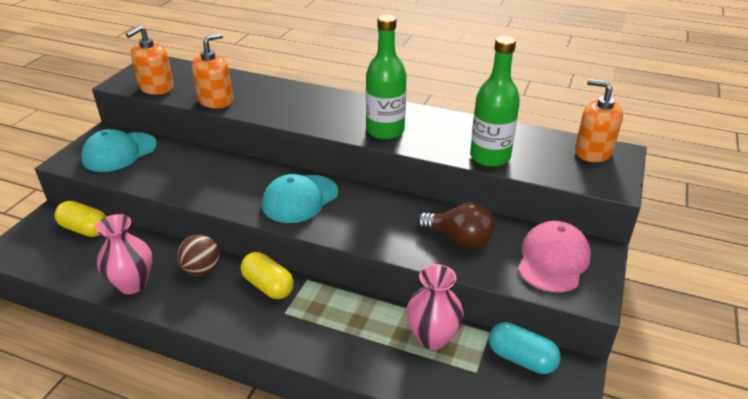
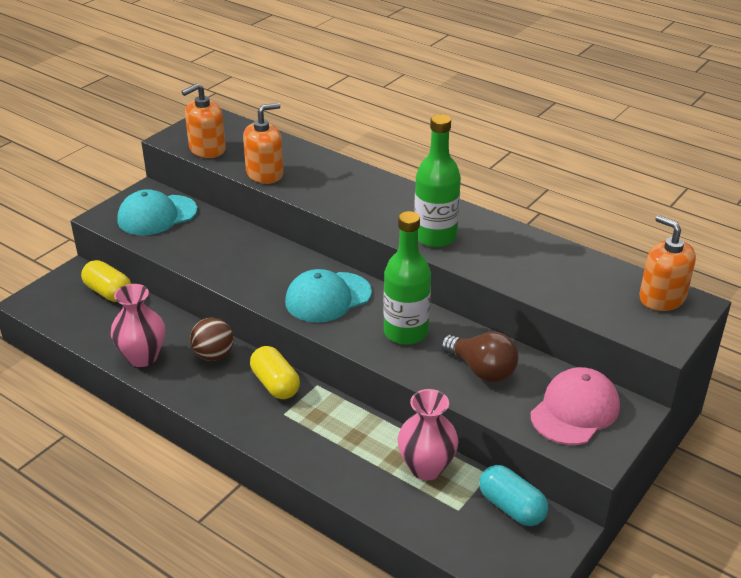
camera: 15 degrees right, 0 degrees up
(490, 157) = (538, 285): green bottle -> green bottle (406, 332)

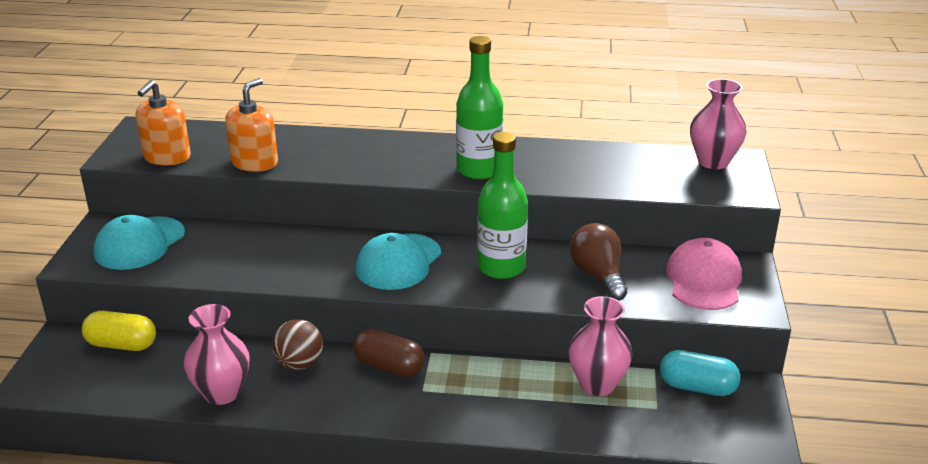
camera: 30 degrees left, 5 degrees down
(275, 384) = (389, 367): yellow capsule -> brown capsule
(482, 370) = (598, 275): brown light bulb -> brown light bulb turned 120 degrees counterclockwise
(662, 298) = (713, 162): orange soap dispenser -> pink vase

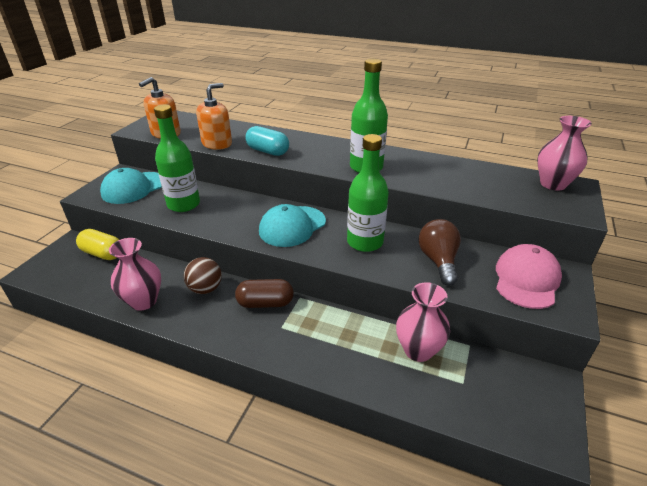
camera: 15 degrees right, 5 degrees up
(230, 256) = (184, 204): none -> green bottle
(389, 367) = (265, 303): brown capsule -> brown capsule turned 45 degrees counterclockwise
(697, 387) = (503, 370): turquoise capsule -> turquoise capsule (268, 151)

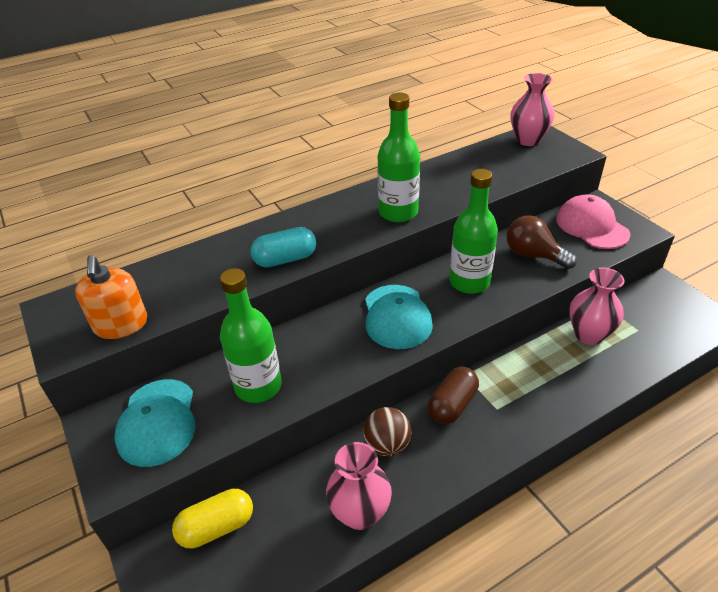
camera: 50 degrees left, 5 degrees up
(217, 143) = (213, 290): orange soap dispenser -> none

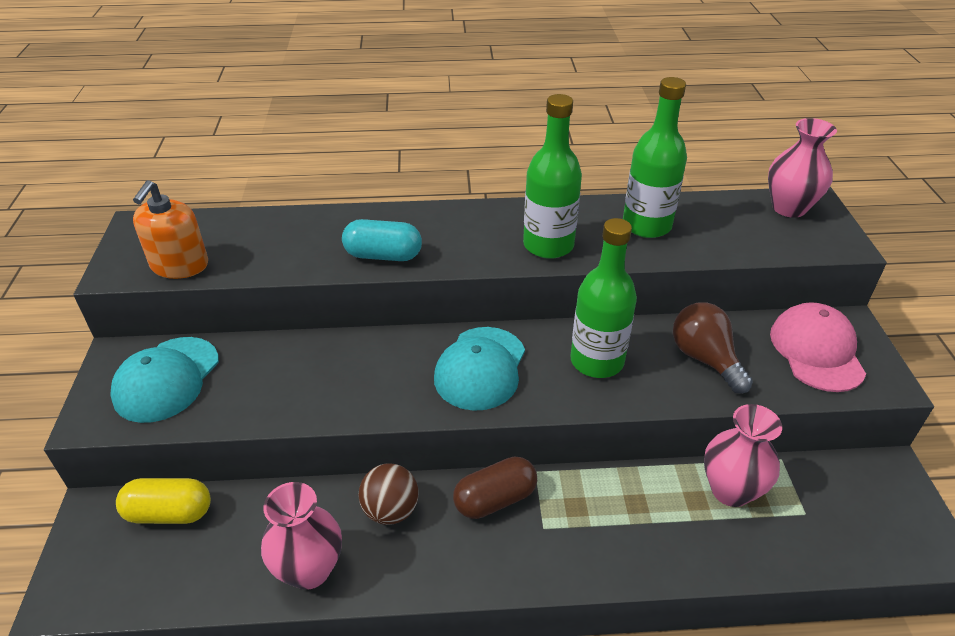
camera: 25 degrees right, 0 degrees up
(258, 386) = (282, 384): green bottle -> green bottle (646, 225)

